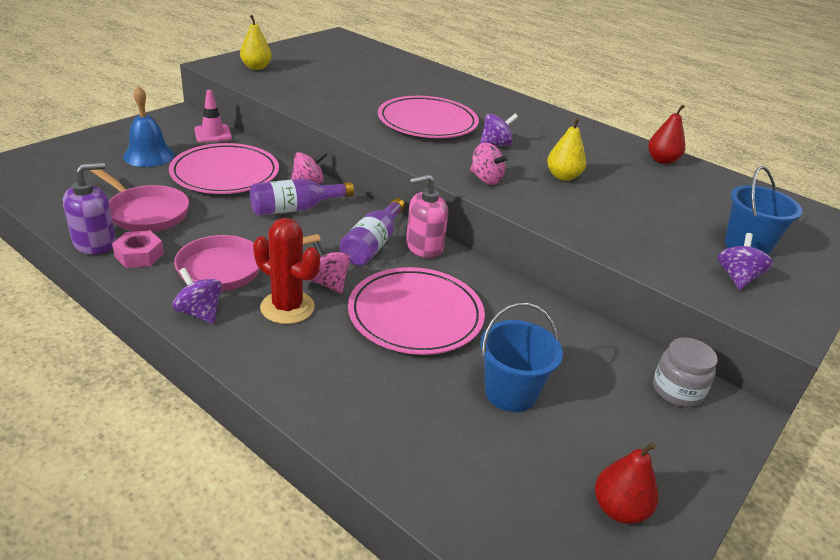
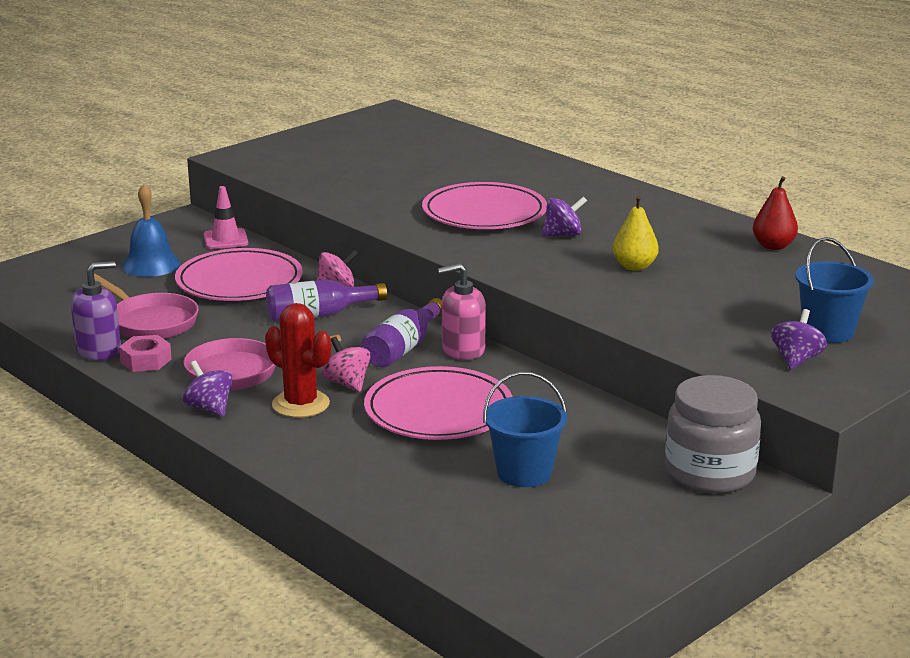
camera: 10 degrees right, 10 degrees down
(256, 67) = (280, 157): yellow pear -> none
(486, 179) = (537, 271): pink spinning top -> none
(619, 509) = (604, 555): red pear -> none
(677, 390) = (710, 473): grey jar -> grey jar, size x1.63

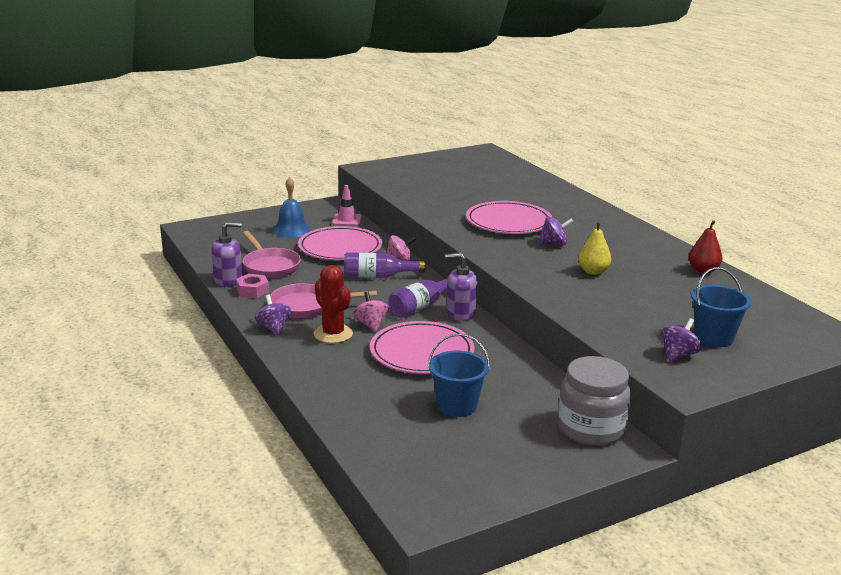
camera: 15 degrees right, 0 degrees up
(463, 350) = (460, 313): pink soap dispenser -> purple soap dispenser

